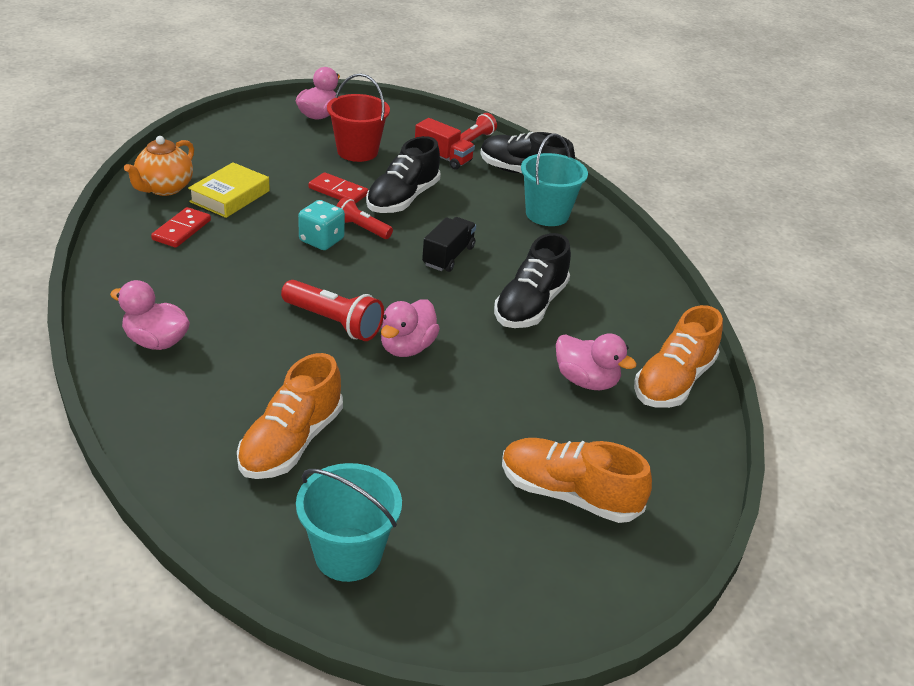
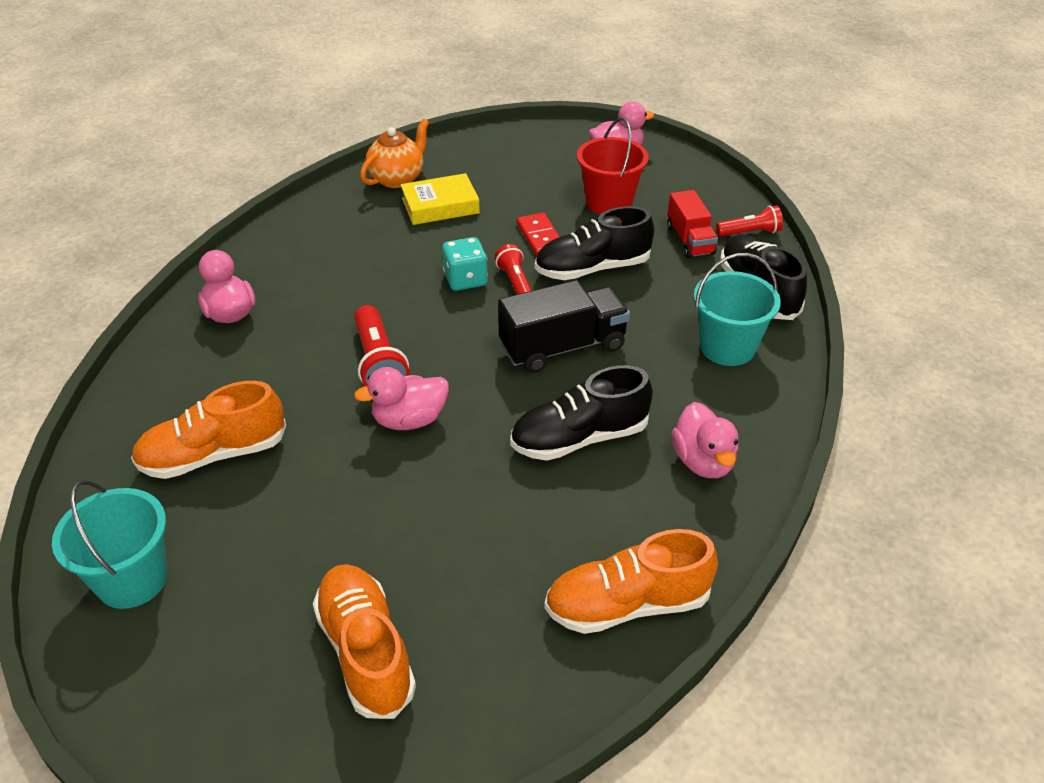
camera: 45 degrees right, 5 degrees up
(164, 188) = (397, 178): orange teapot -> orange teapot turned 150 degrees clockwise
(181, 230) = (365, 222): red domino -> none
(448, 256) = (563, 347): black truck -> black truck, size x1.54
(586, 381) = (533, 548): pink duck -> pink duck (703, 462)

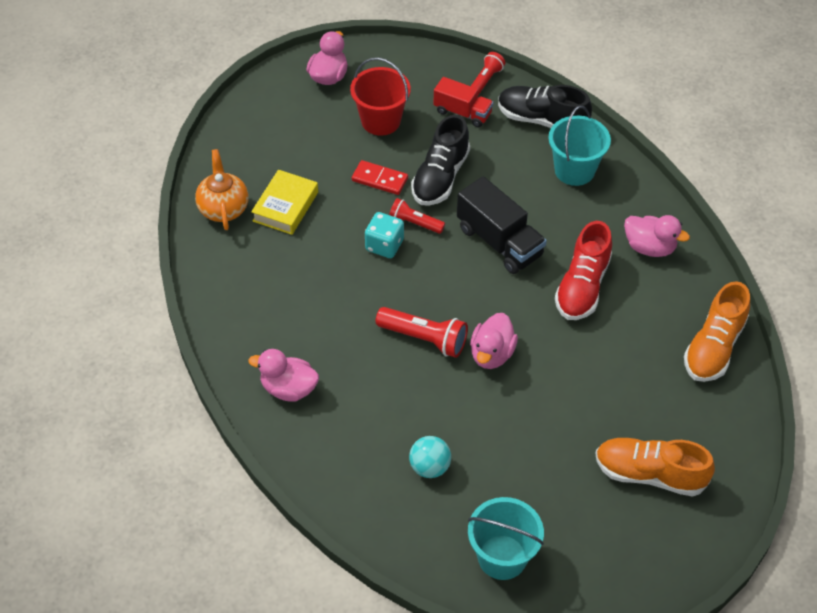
camera: 50 degrees left, 10 degrees up
(214, 455) = (429, 467): orange shoe -> turquoise ball
(563, 347) = (499, 242): black truck -> black truck turned 120 degrees clockwise
(579, 438) = (582, 286): black shoe -> red shoe

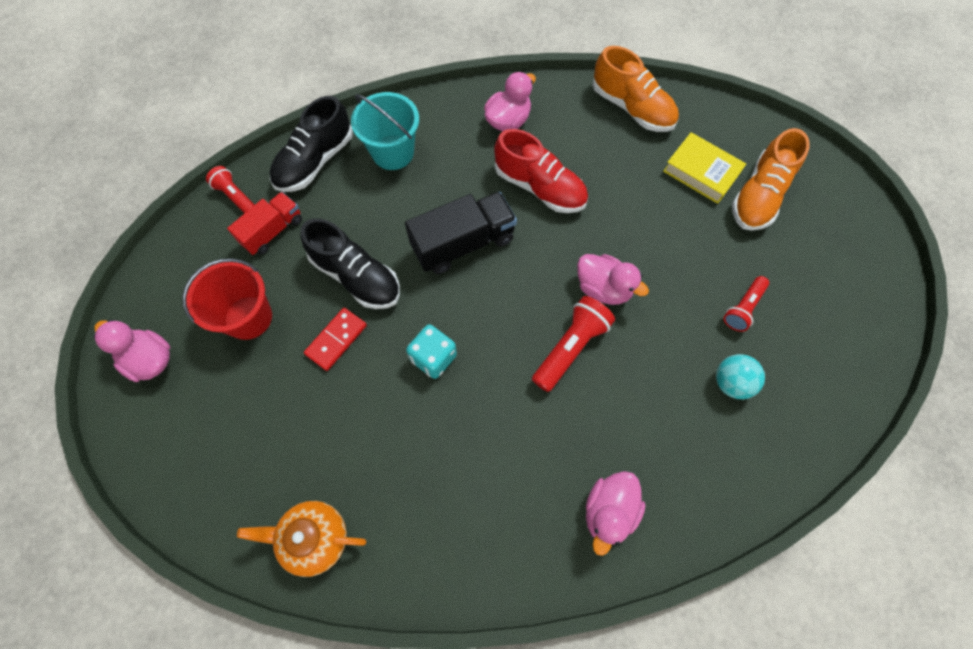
camera: 75 degrees left, 15 degrees up
(285, 206) = (339, 457): yellow book -> yellow book (701, 172)
(414, 223) = (412, 319): red flashlight -> red flashlight (743, 308)
(502, 557) = (838, 341): turquoise bucket -> none

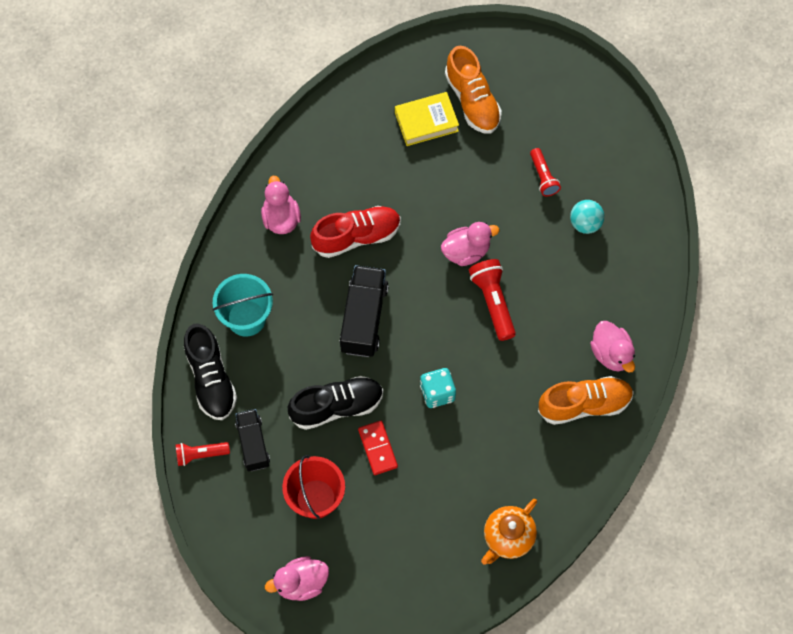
camera: 55 degrees left, 0 degrees up
(272, 231) = (253, 444): red truck -> black truck
(632, 108) = (337, 125): orange shoe -> orange shoe (584, 404)

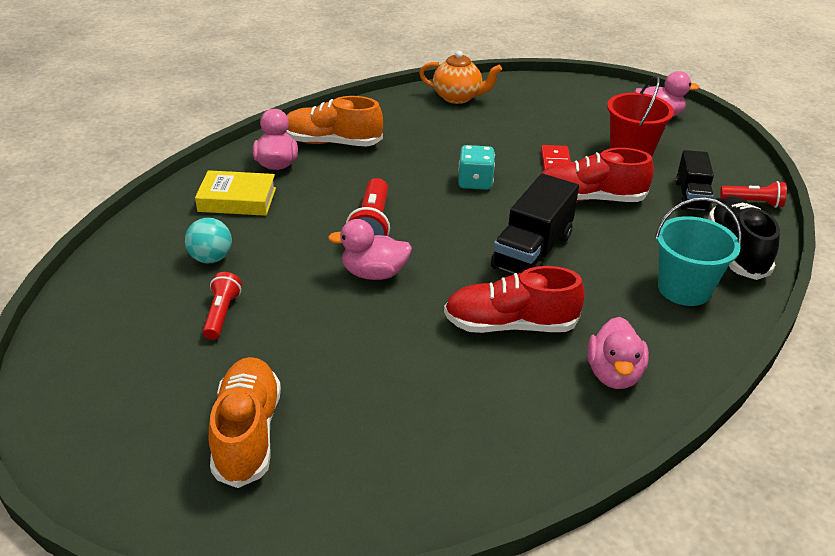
camera: 160 degrees left, 30 degrees down
(336, 406) = (590, 198): black shoe -> red shoe
(426, 122) = (337, 427): yellow book -> yellow book (237, 200)
(507, 538) = (458, 97): orange teapot -> orange teapot turned 45 degrees clockwise

